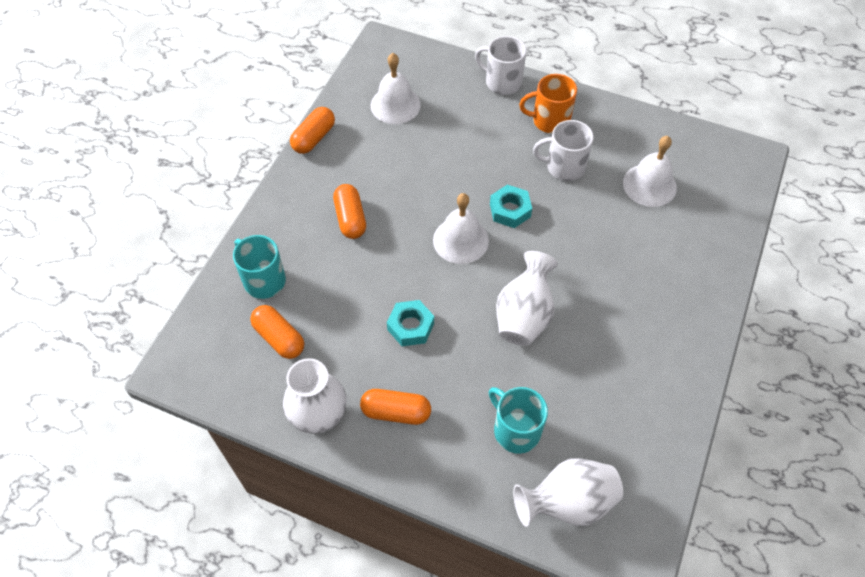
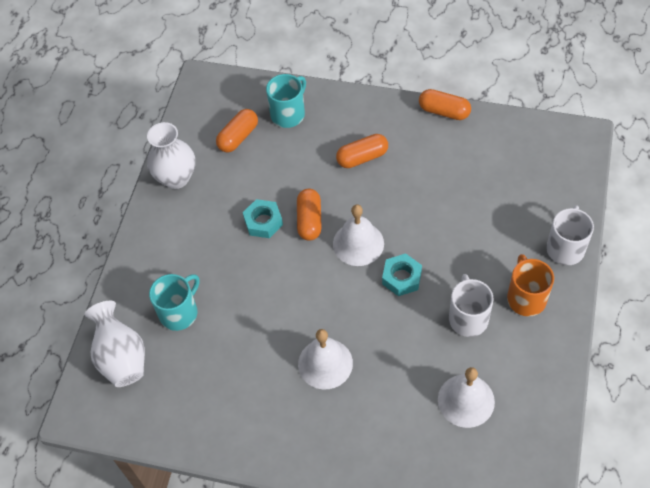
camera: 85 degrees right, 0 degrees up
(395, 105) = (504, 163): white bell -> white bell (325, 363)
(396, 412) = (185, 226): orange capsule -> orange capsule (309, 220)
(524, 316) = (288, 304): white vase -> none

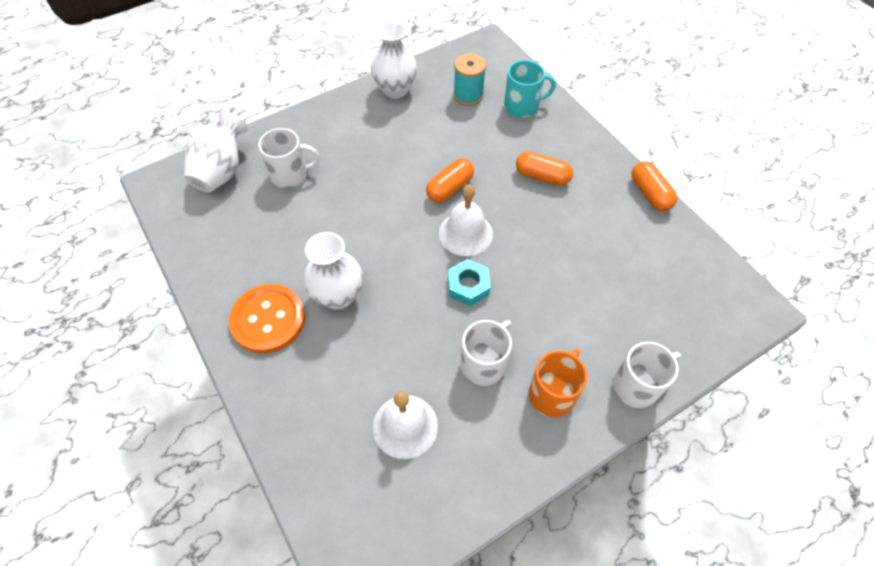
camera: 40 degrees right, 0 degrees up
(179, 312) = (290, 174): turquoise mug -> white mug
(238, 137) = (468, 95): orange capsule -> turquoise spool
(263, 222) = (416, 163): turquoise nut -> none
(298, 424) = (268, 319): none -> orange button
(325, 363) = (338, 295): white bell -> white vase

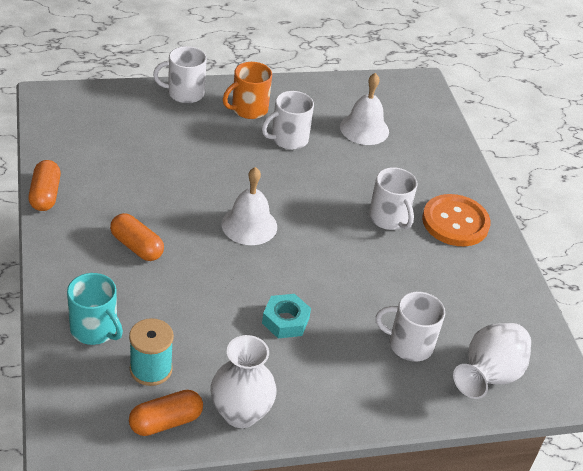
camera: 165 degrees left, 15 degrees down
(338, 295) = (389, 218): white vase -> white mug
(449, 188) = (240, 269): orange capsule -> orange capsule (166, 422)
(468, 286) = (271, 187): turquoise nut -> turquoise nut (285, 321)
(522, 106) = (95, 329): turquoise mug -> turquoise mug turned 150 degrees counterclockwise

